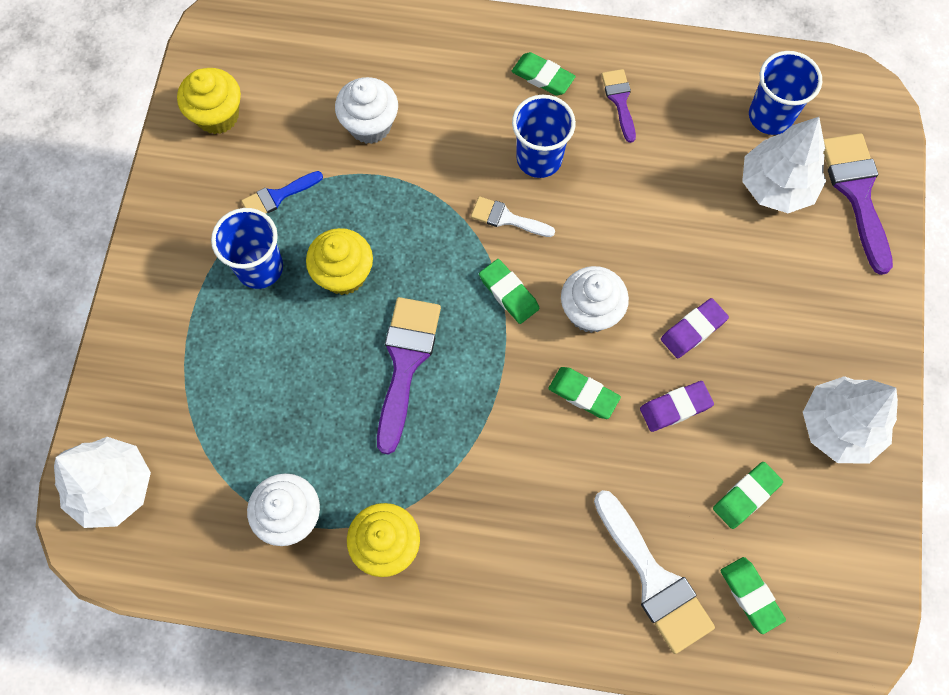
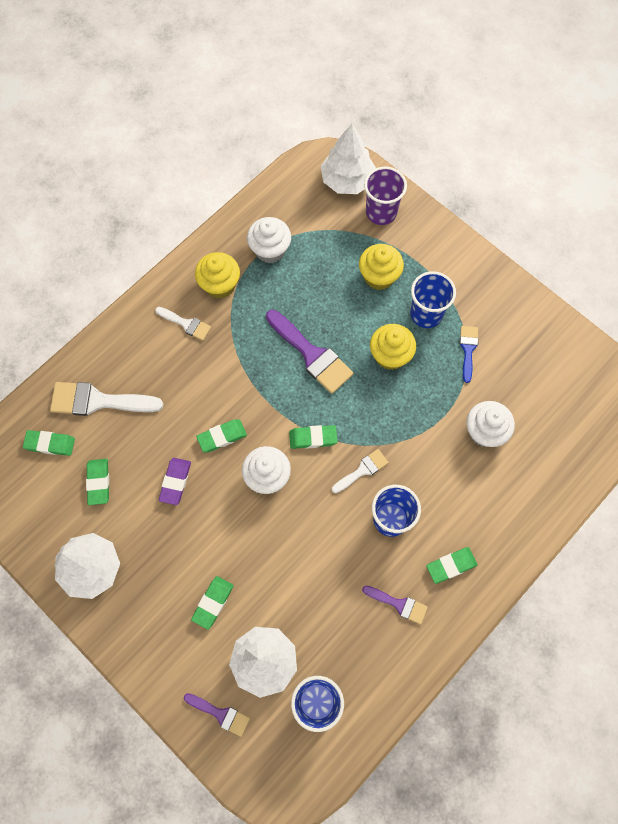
camera: 125 degrees right, 0 degrees up
(140, 410) = (381, 212): none -> purple cup
(217, 116) = (549, 348): yellow cupcake -> yellow cupcake (379, 276)
(472, 547) = (186, 324): none -> white brush
(693, 330) = (211, 528): purple eraser -> none
(765, 273) = (213, 602): none -> green eraser
(856, 192) = (220, 714): purple brush -> purple brush, size x0.56

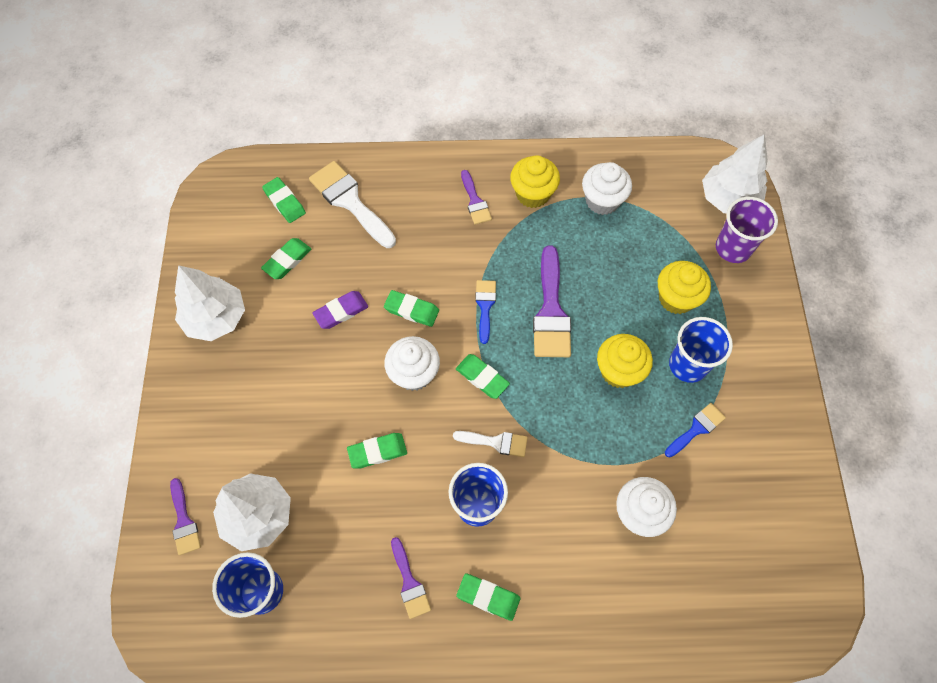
camera: 45 degrees right, 5 degrees down
(186, 324) = (475, 201): white brush -> purple brush
(213, 602) = (270, 430): green eraser -> green eraser (377, 451)
(267, 390) = (485, 306): none -> blue brush

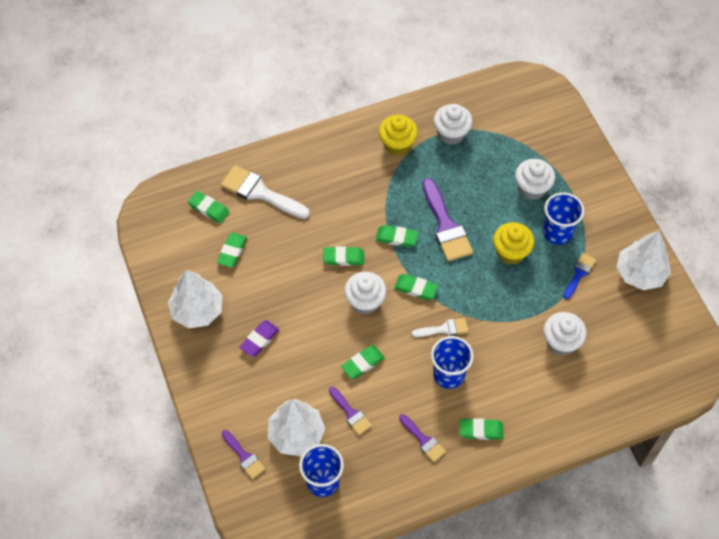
camera: 20 degrees left, 5 degrees down
(341, 311) = (291, 275): purple eraser -> purple eraser (259, 340)
(475, 201) = (356, 163): purple brush -> purple brush (351, 413)
(485, 306) = (396, 238): blue brush -> green eraser
(676, 298) = (532, 188): yellow cupcake -> white cupcake
(728, 199) = (542, 104): white tree -> white tree (640, 273)
(733, 248) = (559, 140): purple cup -> none

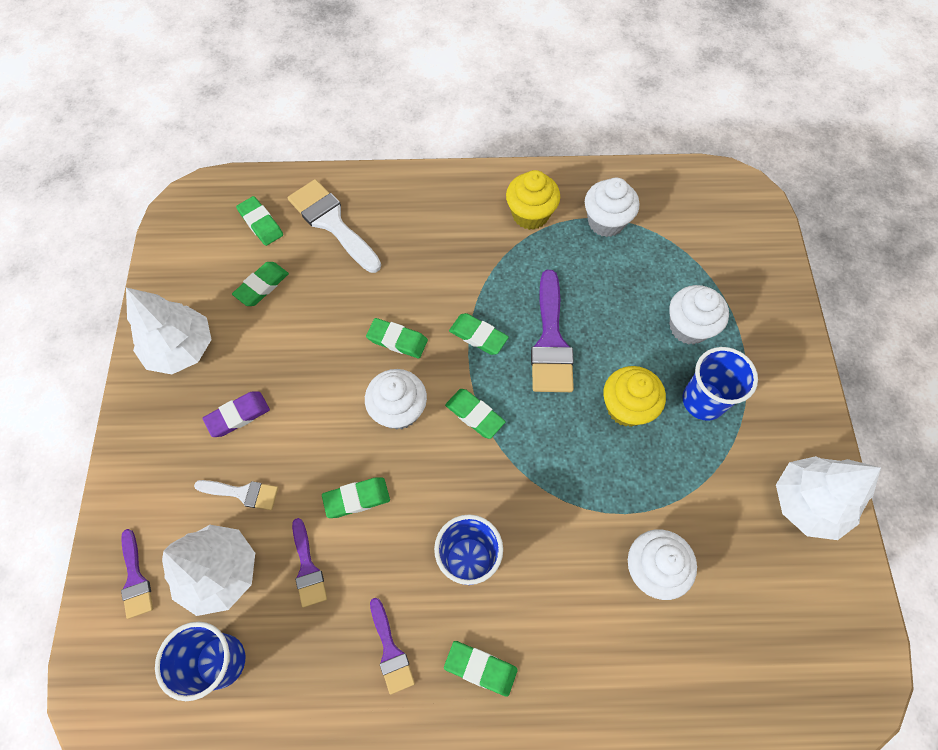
camera: 20 degrees right, 5 degrees up
(444, 329) = (490, 488): white brush -> white brush (243, 493)
(579, 274) = (715, 472): blue brush -> none

